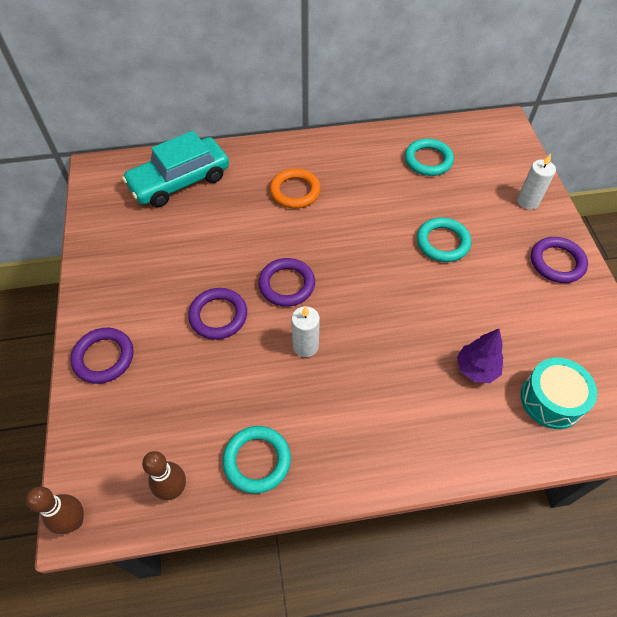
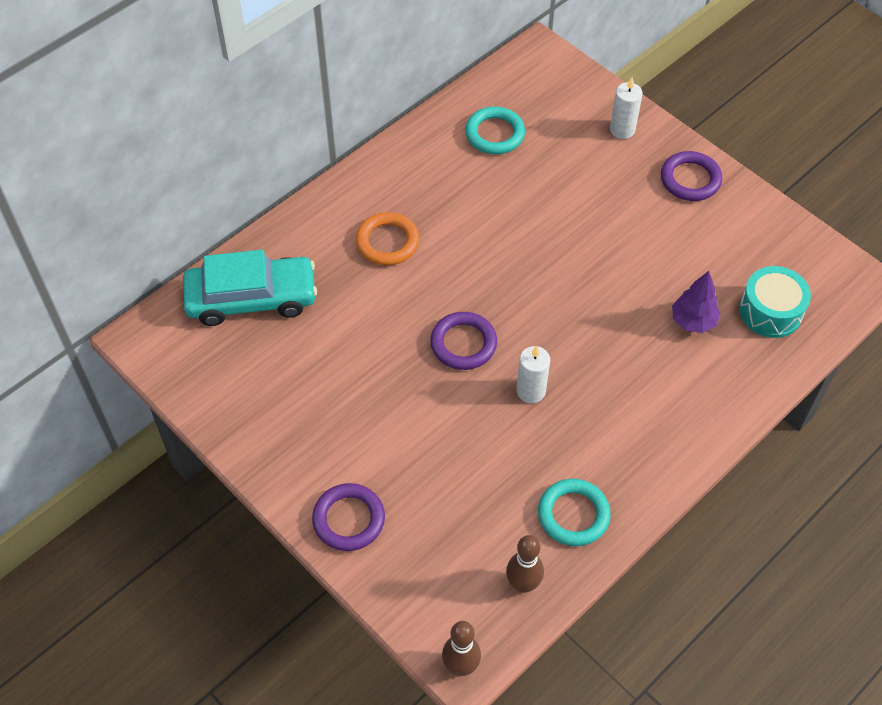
camera: 35 degrees left, 0 degrees up
(180, 181) = (251, 298): turquoise car -> turquoise car turned 120 degrees counterclockwise
(218, 316) = (424, 413): purple ring -> none
(442, 242) = (575, 216): turquoise ring -> none

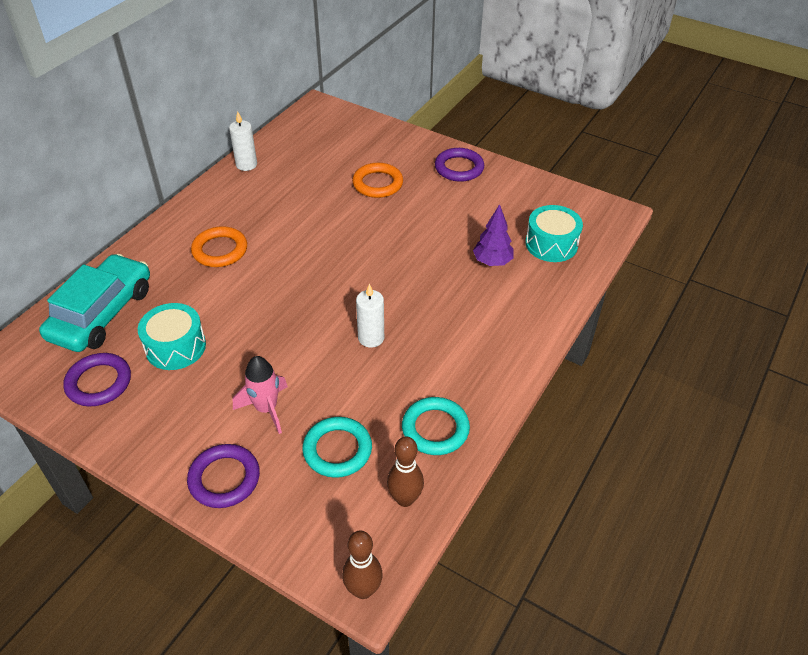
camera: 15 degrees left, 10 degrees down
(251, 298) = (102, 313): turquoise car -> turquoise car turned 45 degrees counterclockwise
(322, 357) = (175, 347): none -> turquoise drum
(404, 451) = (266, 409): none -> pink rocket
(463, 344) = (303, 313): purple ring -> purple ring (99, 382)
(494, 134) = (295, 163): turquoise ring -> turquoise ring (337, 450)
(586, 184) = (377, 183): none -> orange ring
(622, 129) = (396, 145): white candle -> white candle (246, 165)

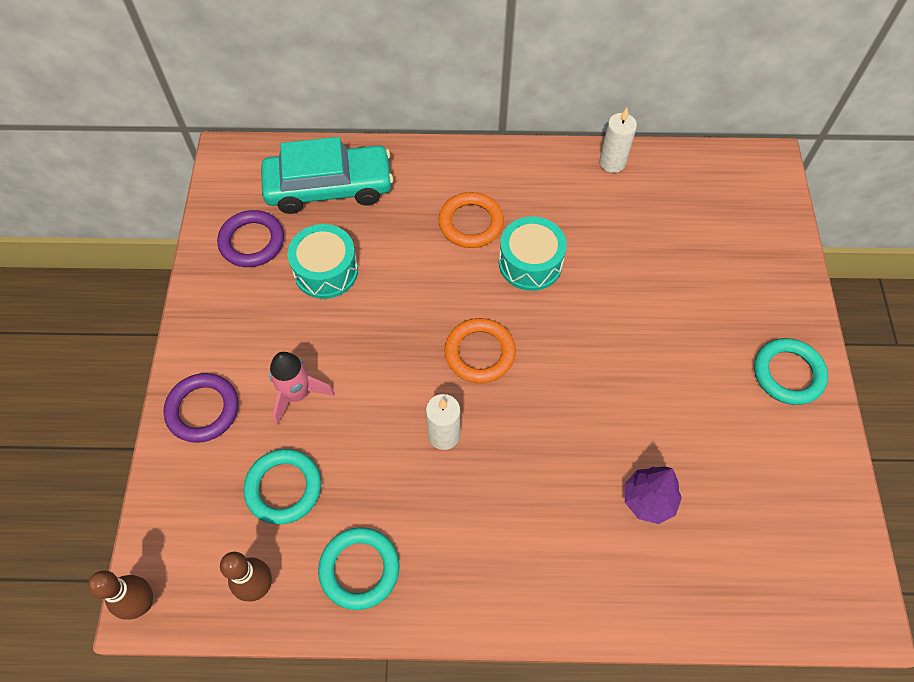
camera: 60 degrees right, 15 degrees up
(377, 183) = (685, 303): orange ring -> orange ring (479, 353)
(459, 168) = (788, 374): purple ring -> turquoise ring
(551, 244) = (733, 556): turquoise drum -> turquoise drum (530, 263)

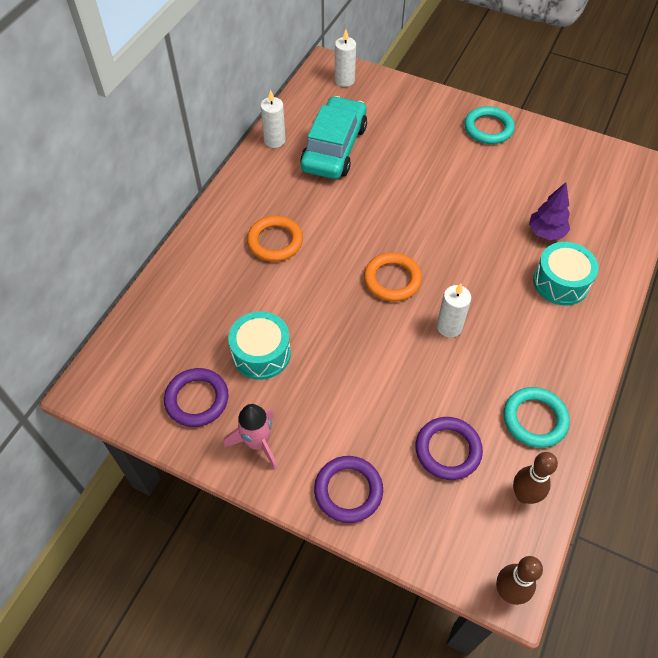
camera: 65 degrees left, 5 degrees down
(283, 488) = (448, 450): turquoise ring -> purple ring
(297, 394) = (368, 413): pink rocket -> pink rocket (257, 443)
(329, 187) = (177, 323): turquoise car -> turquoise car (334, 148)
(530, 263) = (332, 220): turquoise drum -> turquoise drum (560, 282)
(756, 188) = (344, 80): none -> white candle

